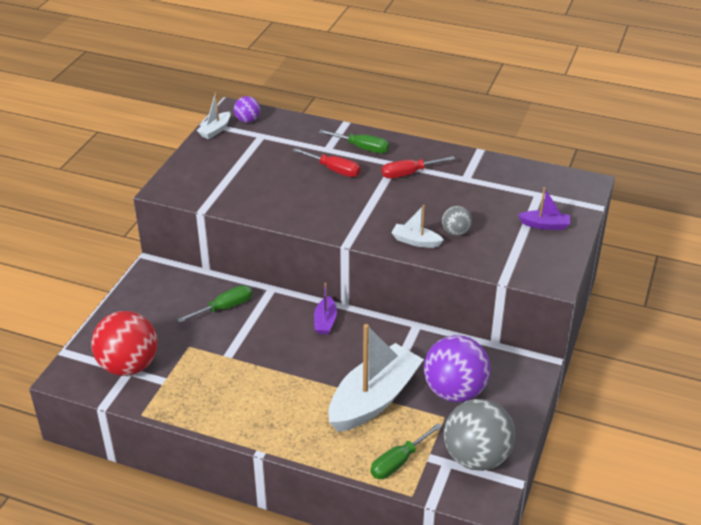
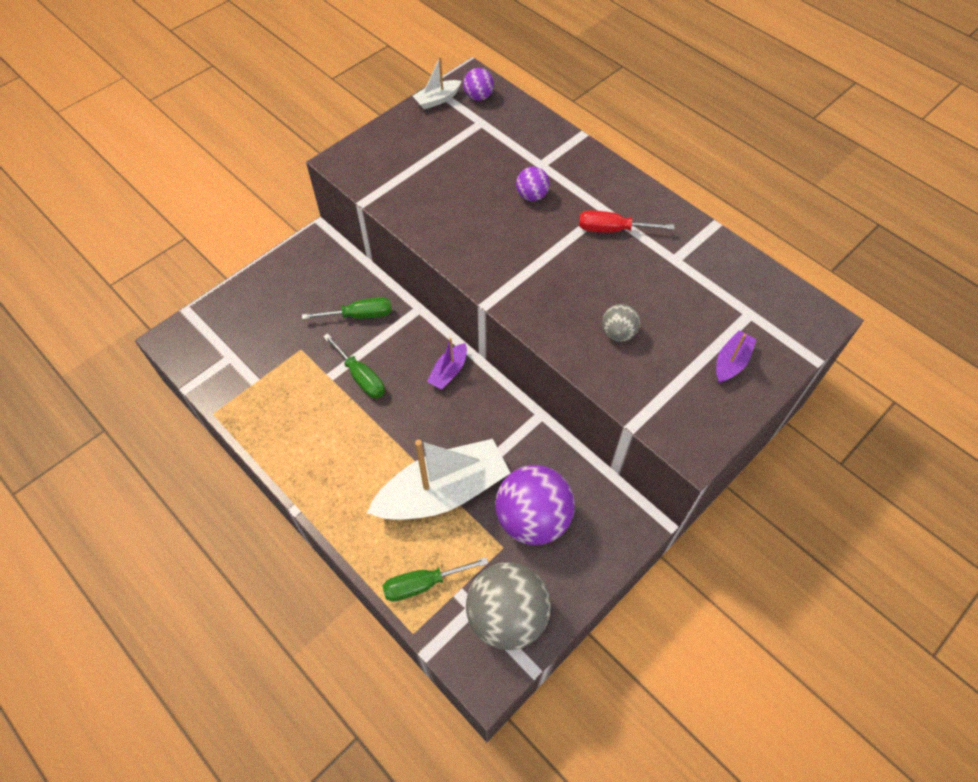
camera: 25 degrees right, 20 degrees up
(129, 366) = (233, 350): red ball -> none
(334, 170) = (531, 196): red screwdriver -> purple ball
(362, 148) = (580, 175): green screwdriver -> green screwdriver (361, 377)
(415, 241) = (565, 329): white boat -> none
(545, 225) = (731, 362): purple boat -> purple boat turned 90 degrees counterclockwise

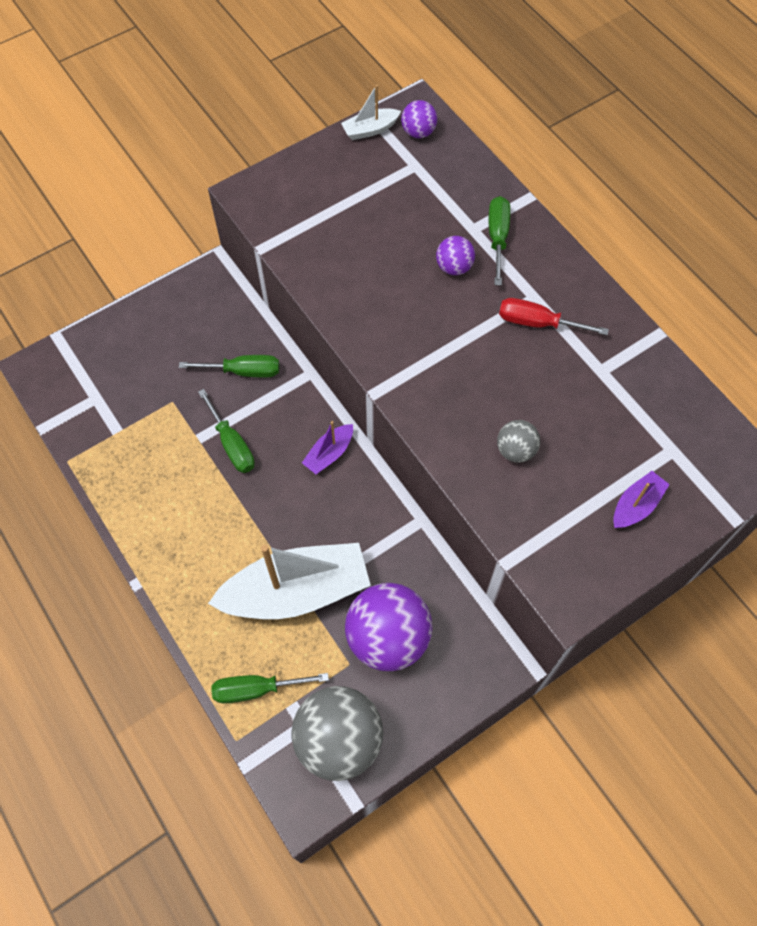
camera: 10 degrees right, 5 degrees up
(563, 168) = (497, 238): none -> green screwdriver

